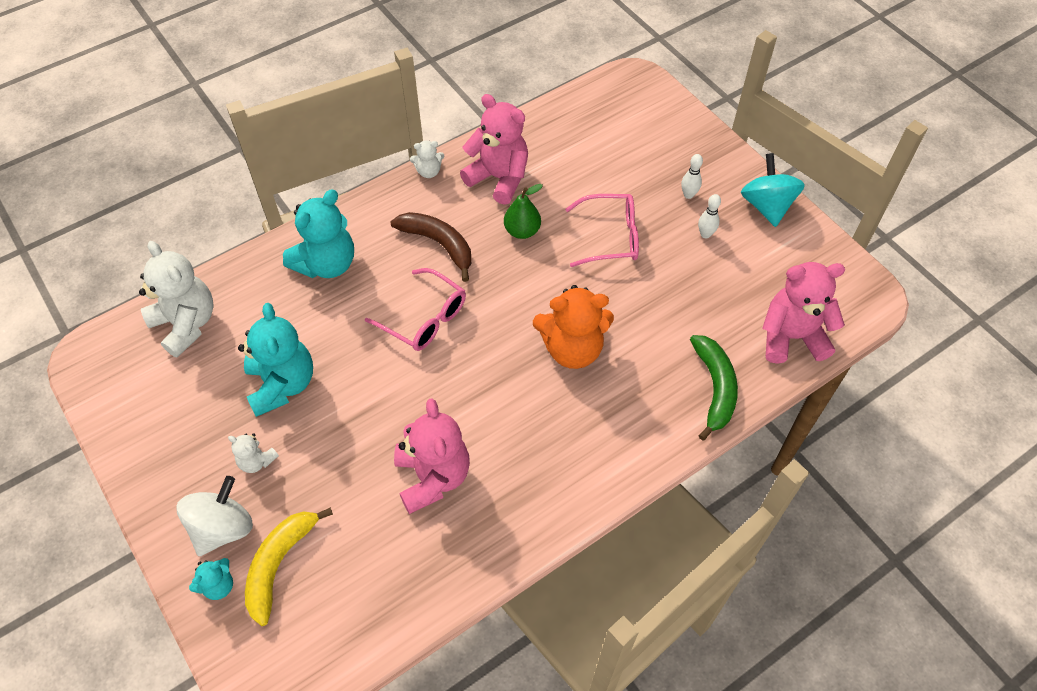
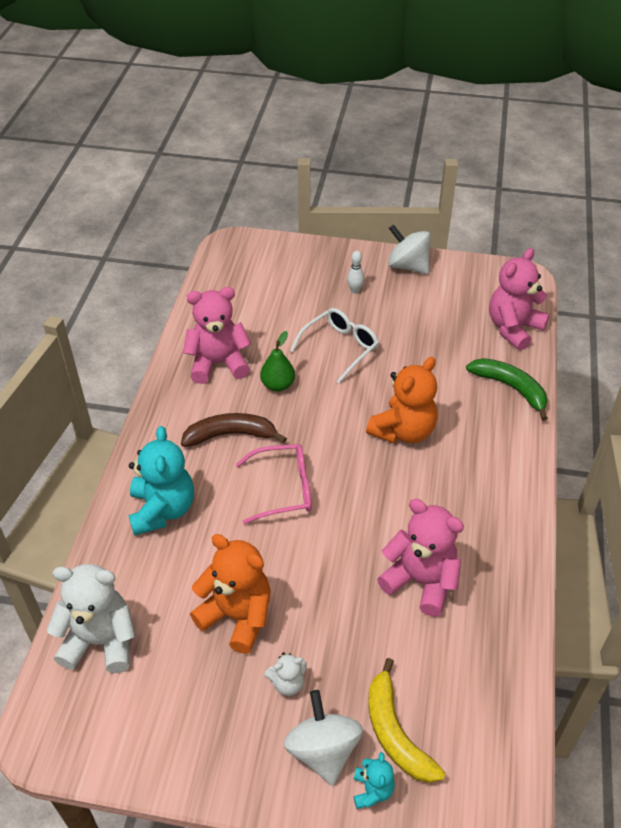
camera: 45 degrees left, 10 degrees down
(282, 384) = (237, 616): turquoise teddy bear -> orange teddy bear
(428, 171) = (160, 394): white teddy bear -> none
(611, 237) = (340, 348): pink glasses -> white glasses
(705, 234) = (394, 306): white bowling pin -> none
(766, 206) = (408, 266): turquoise spinning top -> white spinning top

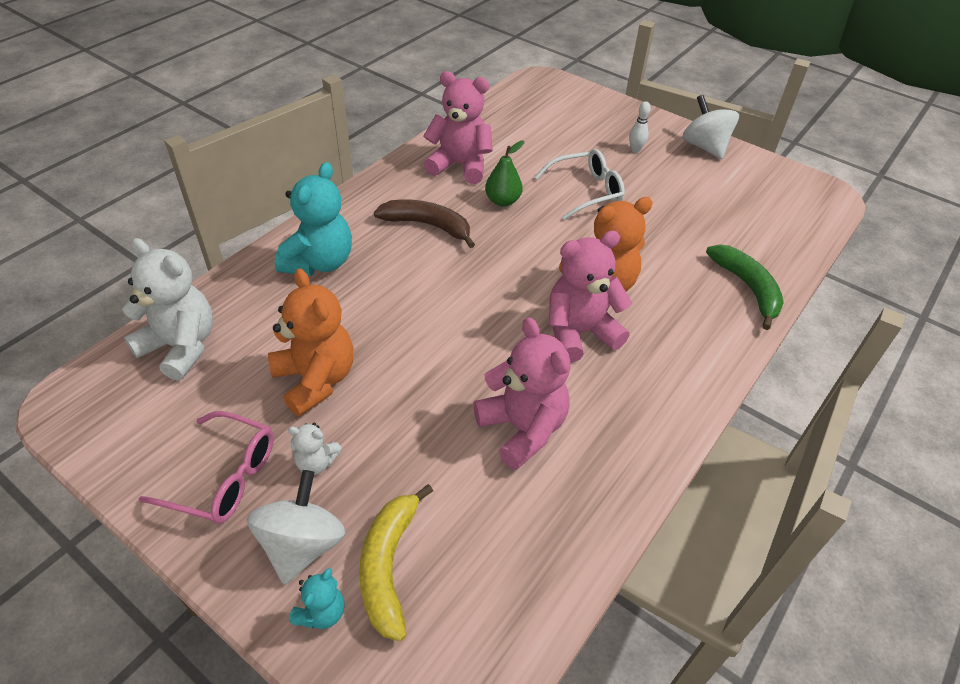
camera: 25 degrees right, 0 degrees up
(284, 489) = (443, 288): pink glasses -> pink glasses (224, 477)
(513, 328) = (786, 235): pink teddy bear -> pink teddy bear (579, 333)

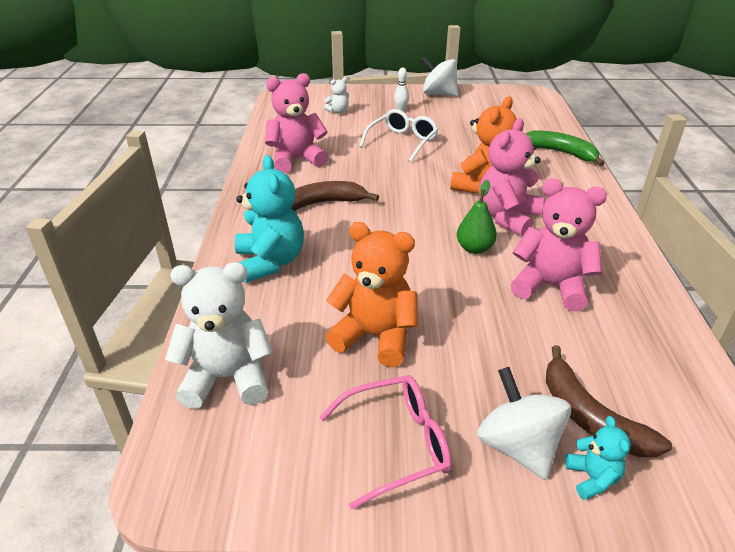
camera: 35 degrees left, 10 degrees down
(316, 462) = (451, 387): white teddy bear -> white teddy bear (338, 111)
(388, 565) = (590, 416): yellow banana -> brown banana
(502, 201) = (356, 168): green pear -> green pear (474, 248)

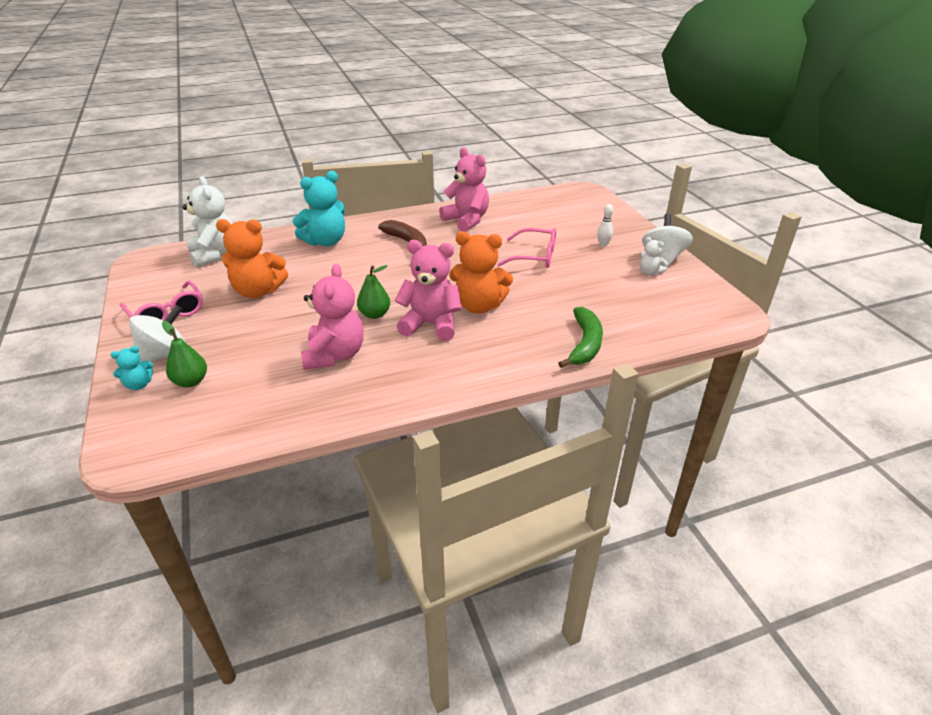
camera: 70 degrees right, 0 degrees up
(338, 111) = (569, 218): white teddy bear -> white teddy bear (649, 272)
(375, 336) = (258, 291): orange teddy bear -> orange teddy bear turned 90 degrees clockwise
(402, 142) = (535, 256): white glasses -> pink glasses
(590, 416) = (191, 381): brown banana -> green pear

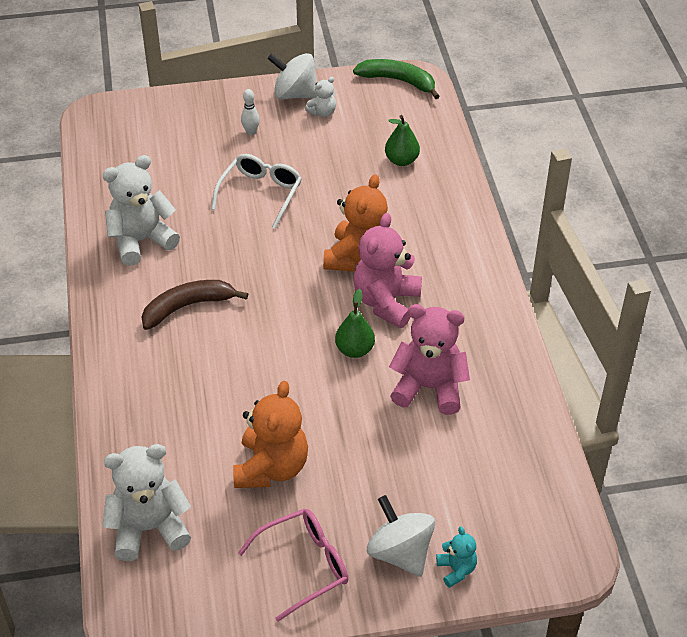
camera: 80 degrees left, 10 degrees up
(191, 381) = (457, 519): green pear -> green pear (401, 160)
(325, 241) = (152, 395): turquoise teddy bear -> none
(466, 220) = (141, 241): pink teddy bear -> white teddy bear
(535, 256) = (260, 193): pink glasses -> white glasses
(584, 344) = (444, 191): green banana -> green banana (398, 81)

